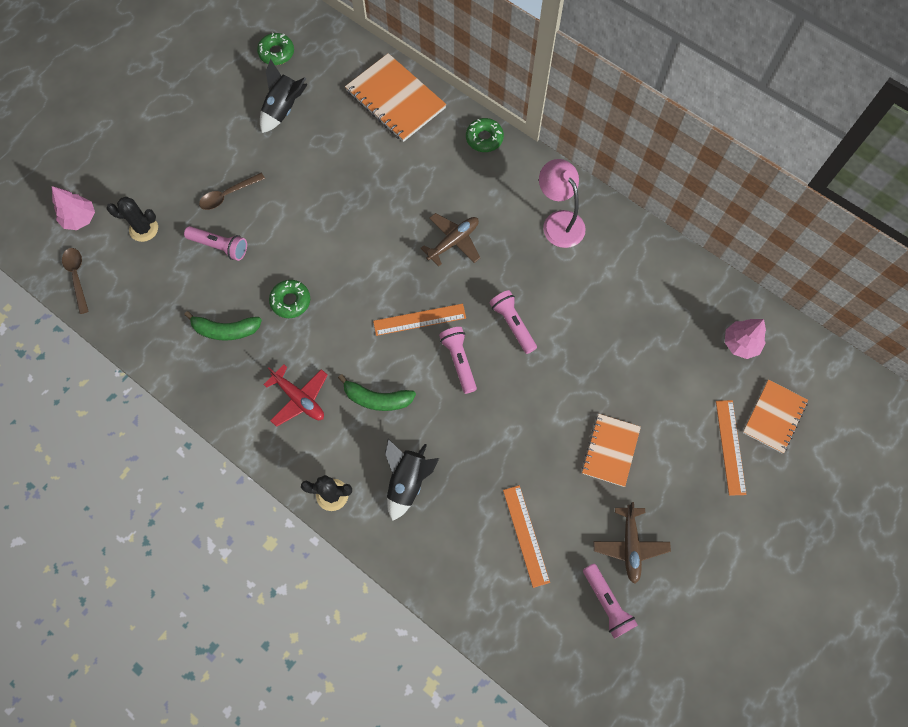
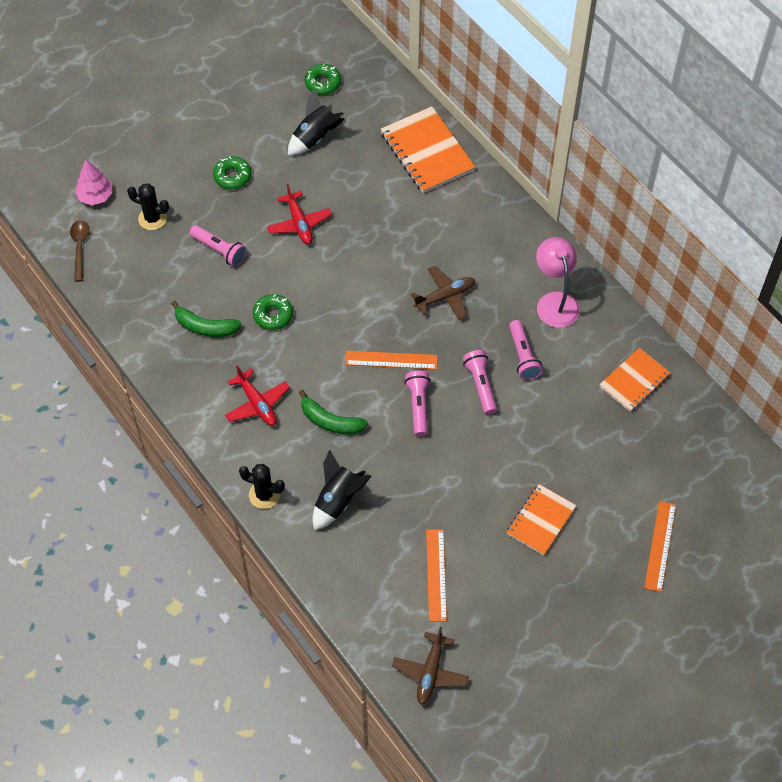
camera: 15 degrees right, 10 degrees down
(228, 195) = (240, 205): brown spoon -> none
(291, 200) = (299, 223): none -> red plane
(484, 138) = (504, 207): green donut -> green donut (232, 176)
(607, 603) = (495, 652): pink flashlight -> pink flashlight (523, 356)
(630, 545) = (533, 608): brown plane -> brown plane (430, 672)
(740, 343) = (701, 455): pink tree -> none
(774, 417) = (713, 529): orange notebook -> orange notebook (634, 381)

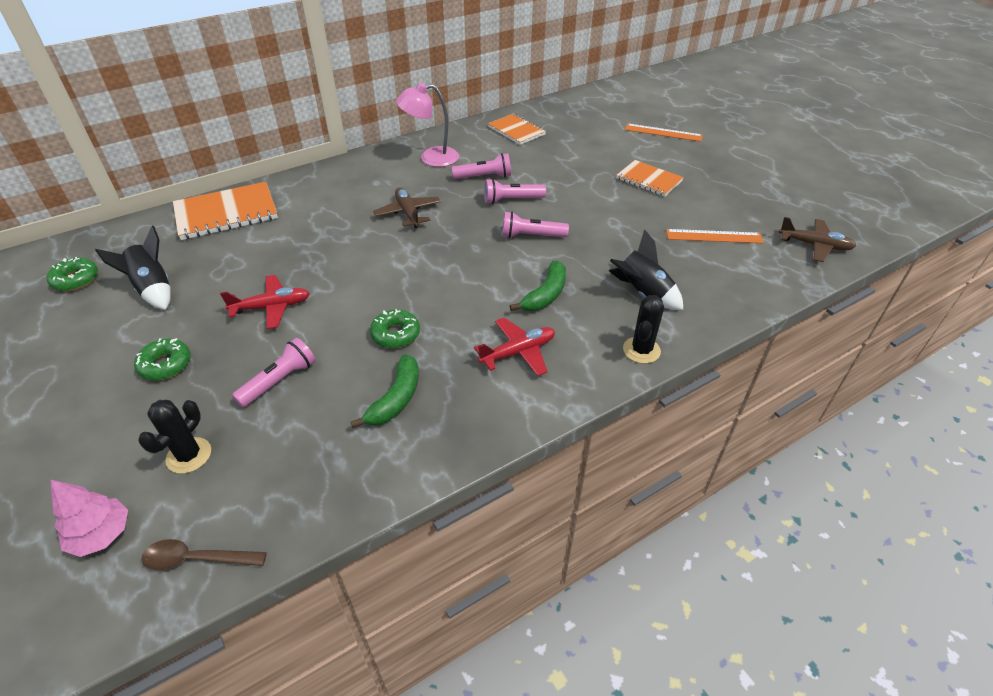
camera: 85 degrees left, 15 degrees down
(391, 360) = (475, 249): orange ruler -> none

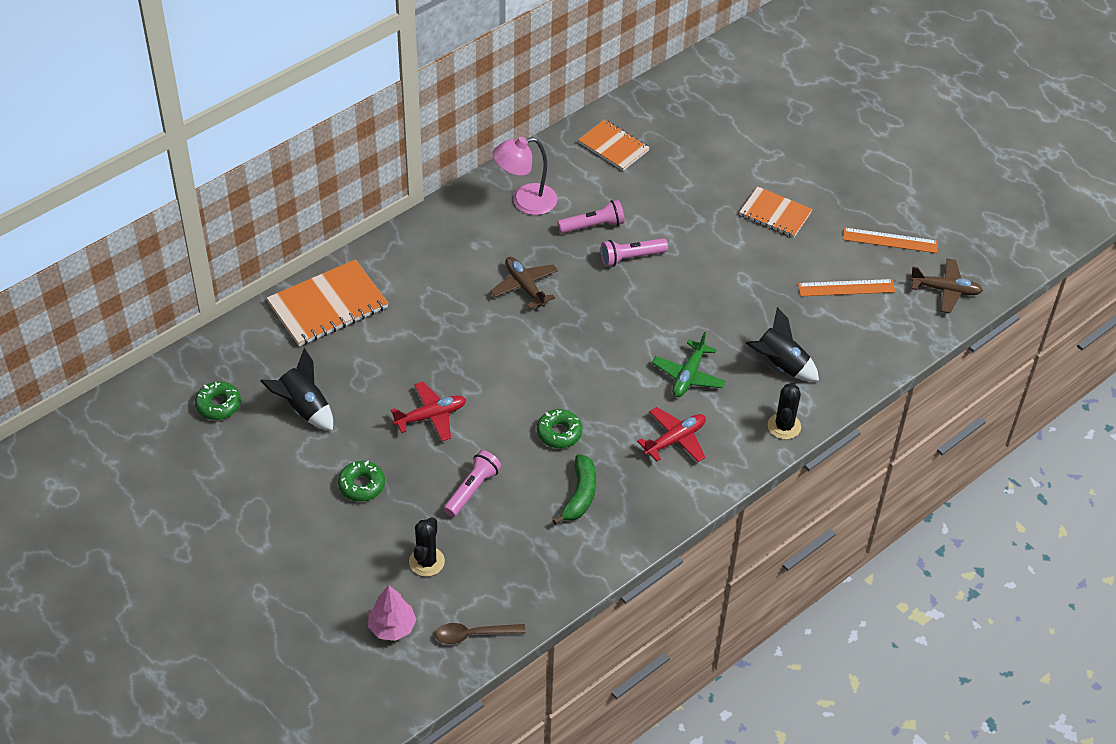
camera: 10 degrees left, 5 degrees up
(531, 236) = (661, 305): pink flashlight -> none
(545, 295) = (688, 376): green banana -> green plane
(663, 132) = (786, 135): orange ruler -> orange ruler (890, 240)

